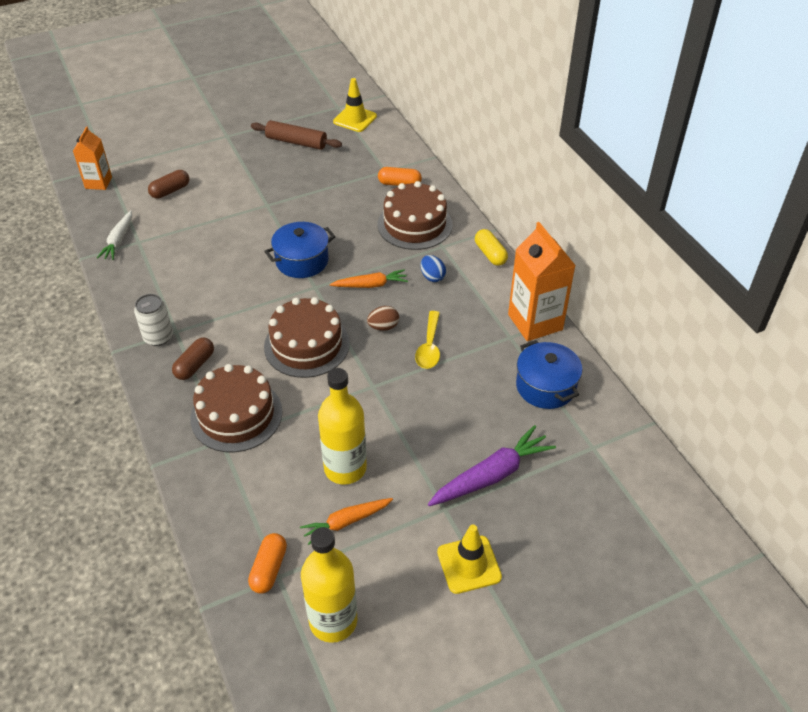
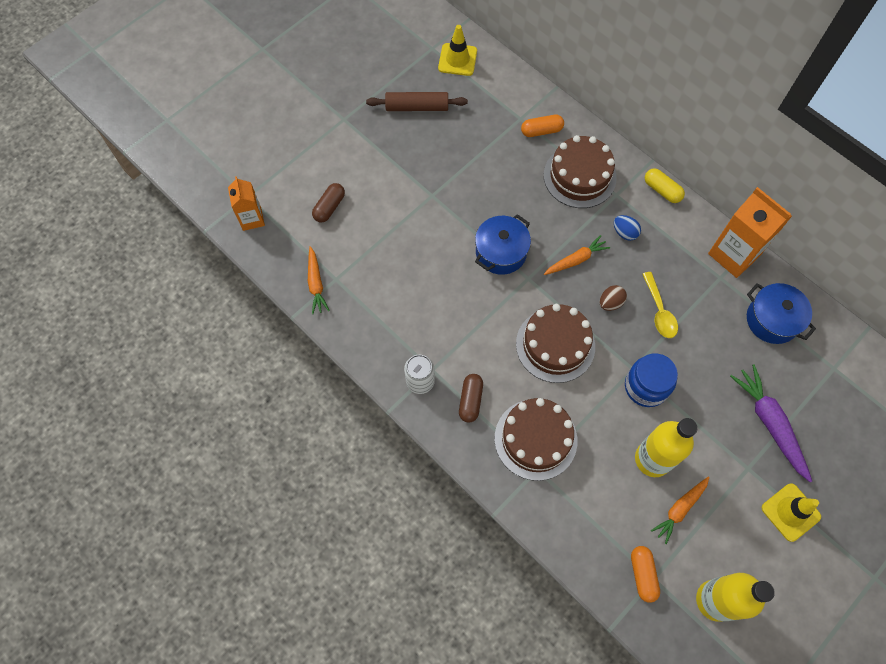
camera: 20 degrees left, 20 degrees up
(118, 240) = (316, 284): white carrot -> orange carrot
(376, 404) = (646, 386): none -> blue jar
(491, 475) = (769, 423): purple carrot -> purple carrot turned 60 degrees counterclockwise

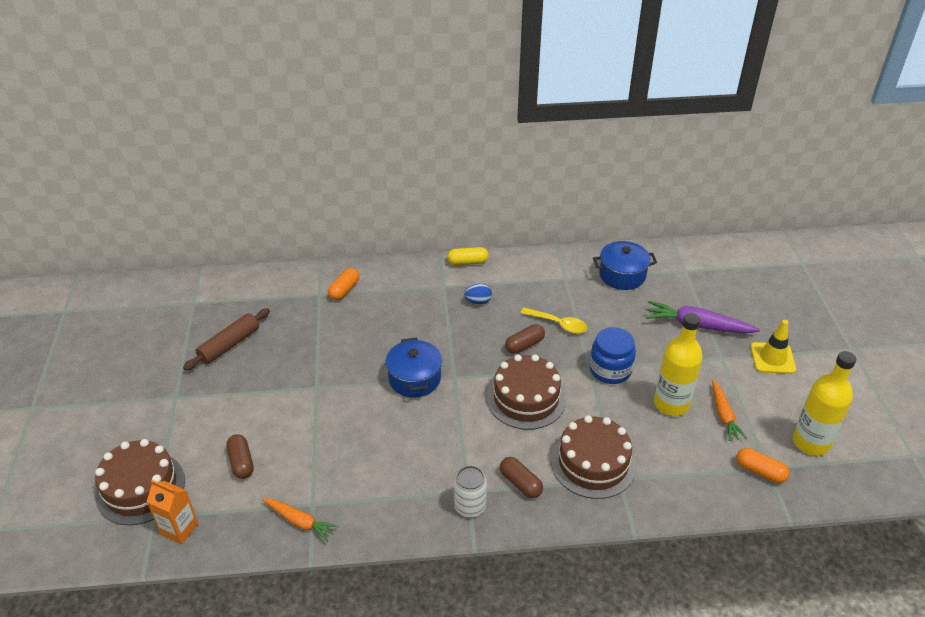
camera: 50 degrees left, 25 degrees down
(457, 60) = (223, 295): yellow traffic cone -> none
(576, 260) = (470, 340): orange carrot -> none
(579, 176) = (406, 295): brown cake -> brown cake (140, 488)
(610, 303) = (524, 345): brown egg -> brown capsule
(733, 254) = (555, 261): orange carton -> none

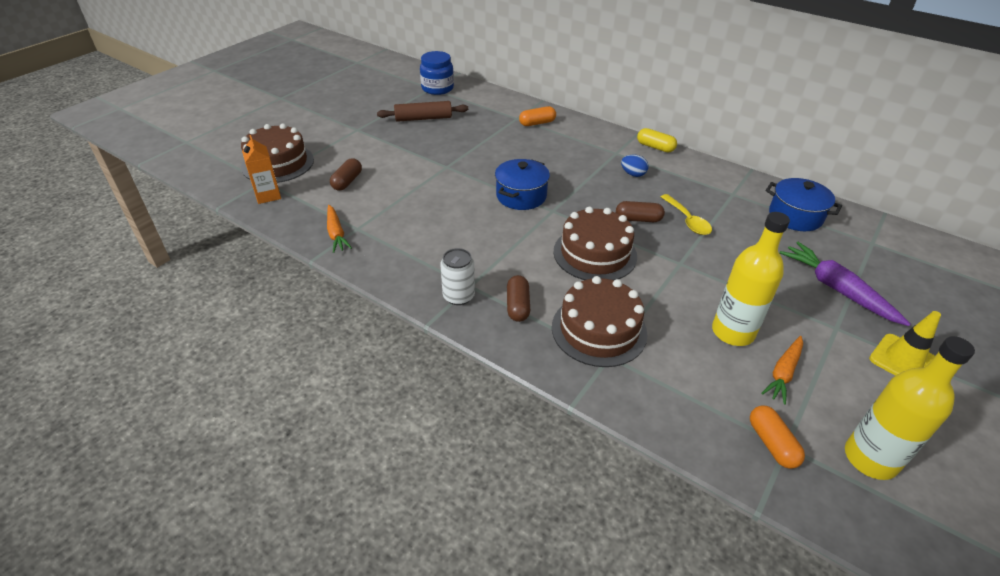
camera: 40 degrees right, 0 degrees up
(610, 370) = (699, 275): blue jar -> blue jar (437, 88)

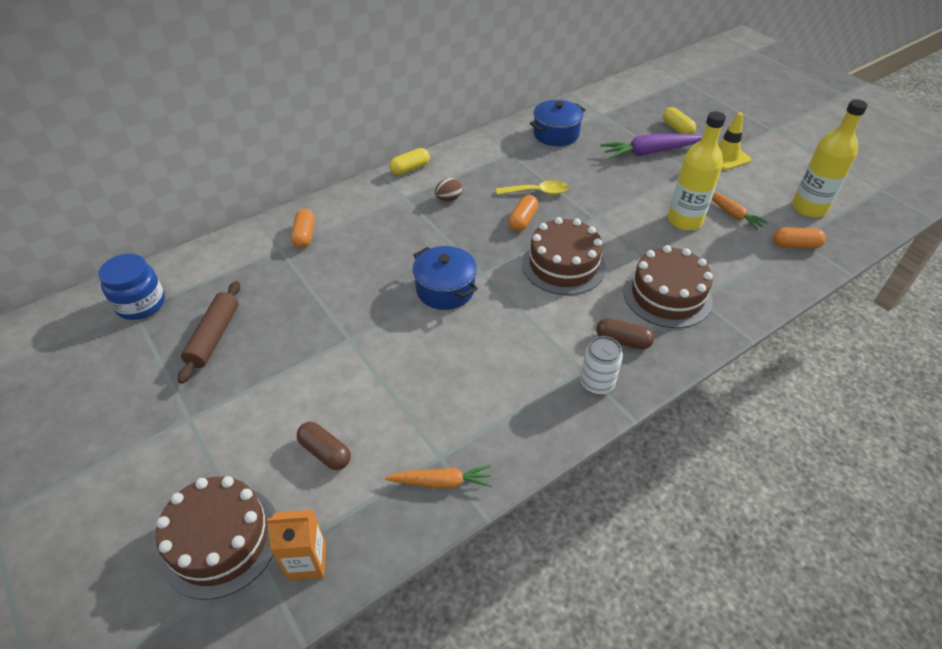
camera: 70 degrees left, 5 degrees up
(633, 174) = (448, 199): blue egg -> brown egg
(638, 219) = (522, 220): brown capsule -> orange capsule
(915, 308) = (677, 129): none -> yellow capsule

